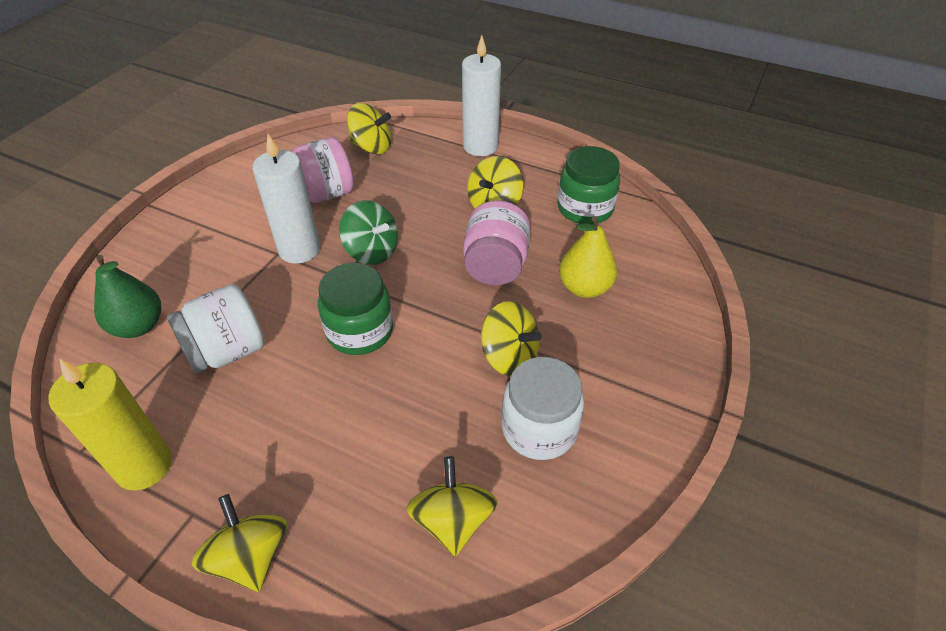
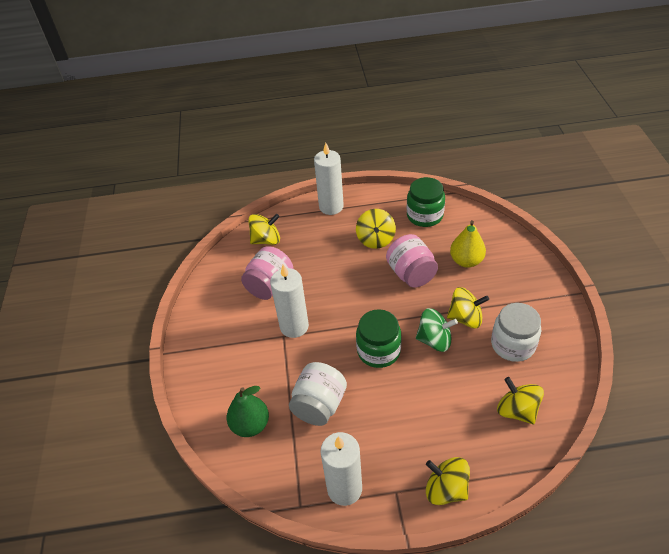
camera: 30 degrees left, 0 degrees up
(144, 466) = (344, 489): yellow candle -> white candle
(372, 251) = (336, 303): green spinning top -> green spinning top (434, 340)

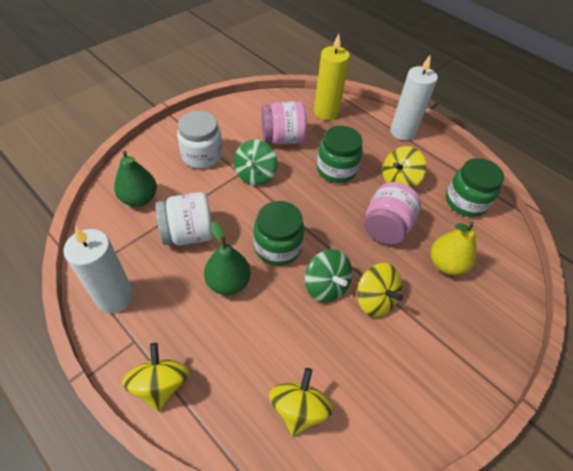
camera: 45 degrees right, 5 degrees up
(266, 240) = (326, 112): yellow spinning top -> yellow candle
(294, 326) = (255, 175): white candle -> green spinning top
(333, 270) = (336, 169): none -> green jar
(387, 401) = (228, 282): none -> green pear
(513, 345) = (379, 362): white jar -> white jar (202, 155)

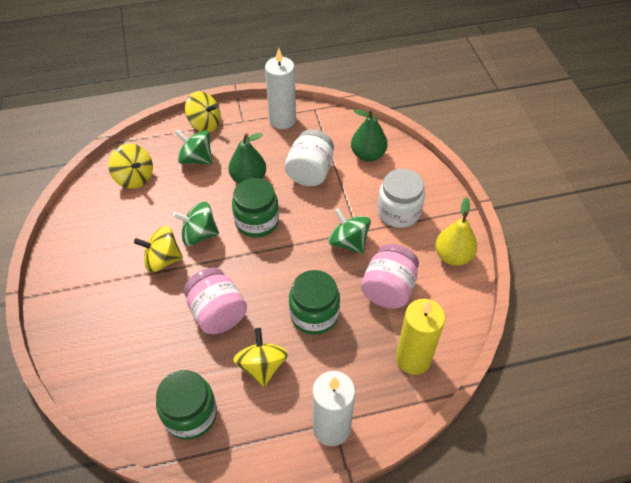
camera: 125 degrees right, 0 degrees up
(228, 355) = (196, 159): none -> green spinning top
(446, 264) = (146, 336): yellow pear -> yellow pear (453, 256)

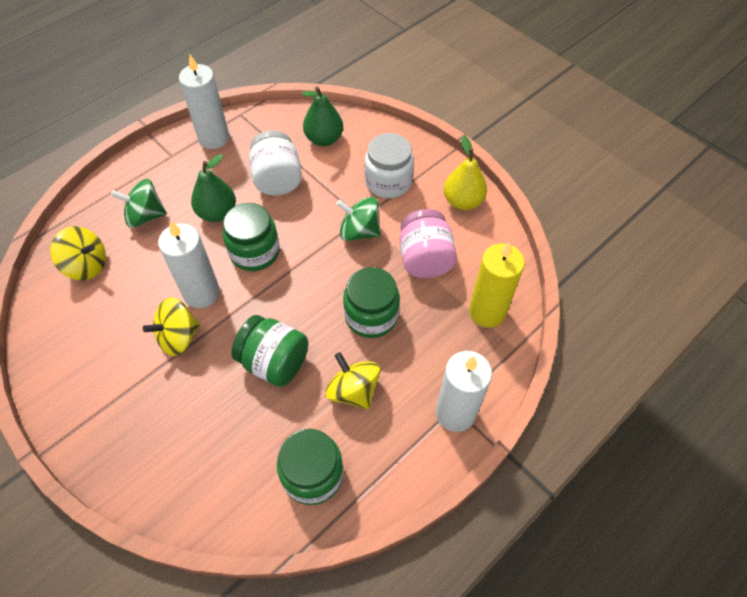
camera: 30 degrees left, 5 degrees up
(199, 235) = (201, 293): green spinning top -> white candle
(205, 124) = (130, 175): yellow spinning top -> none
(217, 313) = (274, 362): pink jar -> green jar

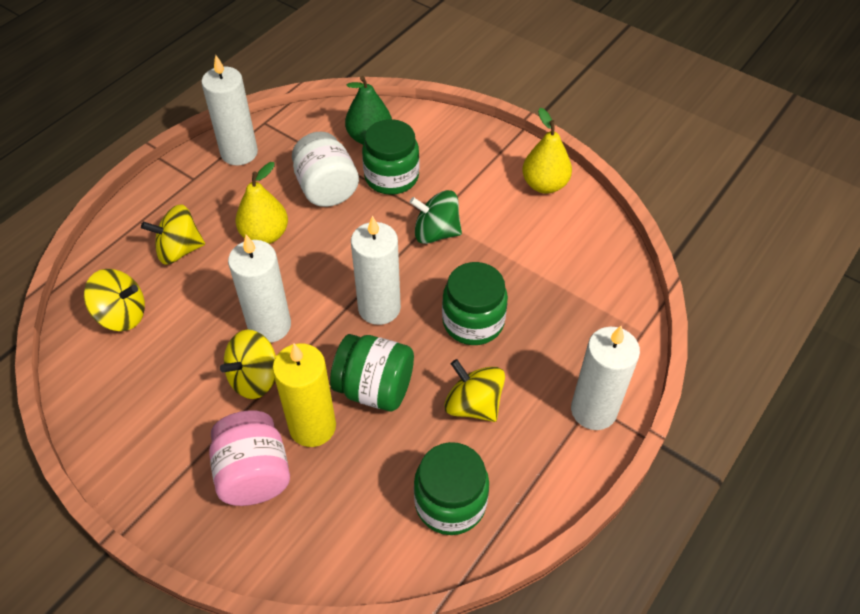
camera: 10 degrees left, 5 degrees down
(145, 216) = (179, 250): green spinning top -> yellow spinning top
(217, 213) = (265, 235): green pear -> yellow pear
(254, 252) = (320, 272): green jar -> green jar (391, 177)
(295, 291) = (379, 308): none -> white candle
(388, 182) = (455, 175): white jar -> none
(425, 259) = (518, 252): pink jar -> pink jar (254, 474)
(487, 312) = (601, 298): yellow candle -> yellow candle (312, 427)

